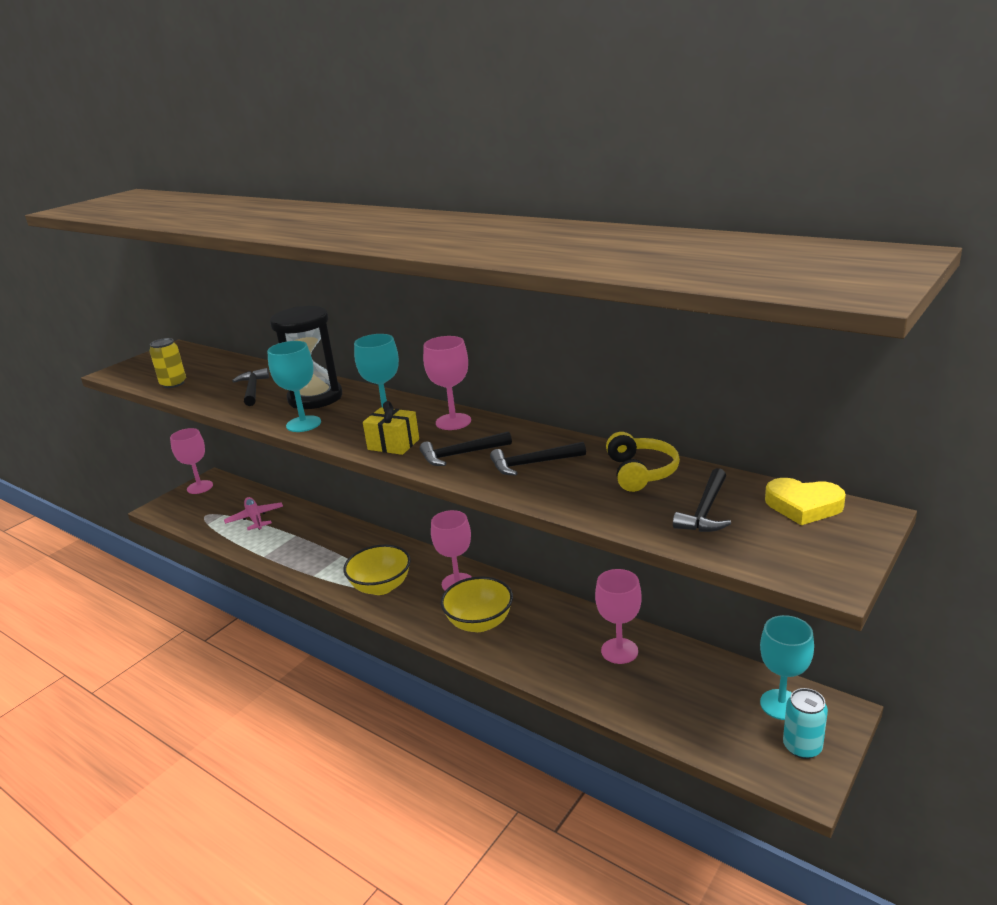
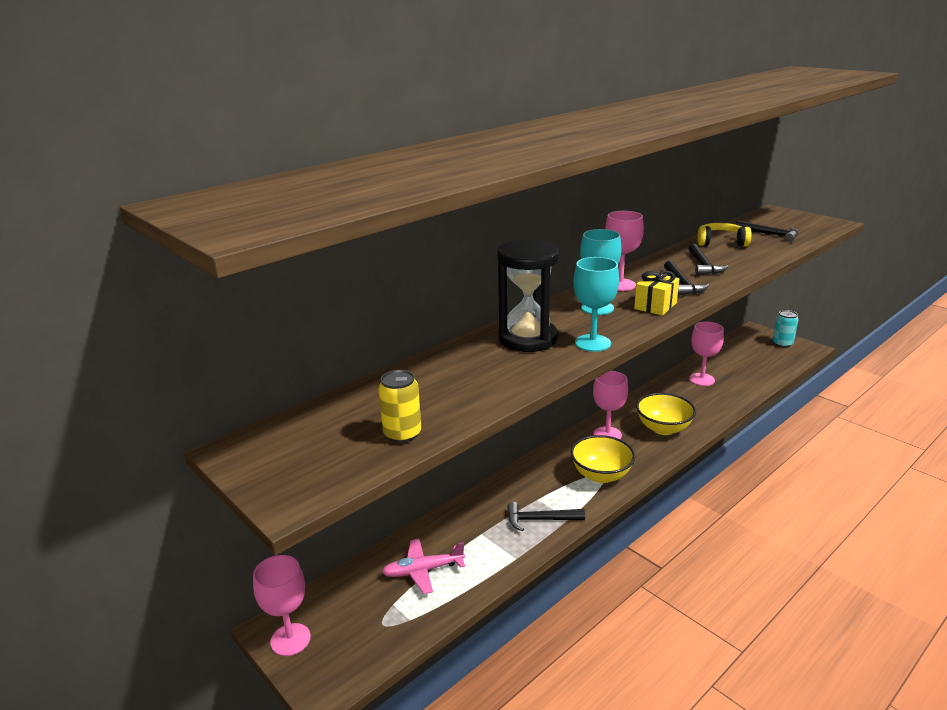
camera: 80 degrees left, 0 degrees up
(253, 389) = (474, 374): black hammer -> black hammer (540, 520)
(781, 704) = (750, 342): turquoise goblet -> none
(803, 506) = (765, 218): yellow heart -> none

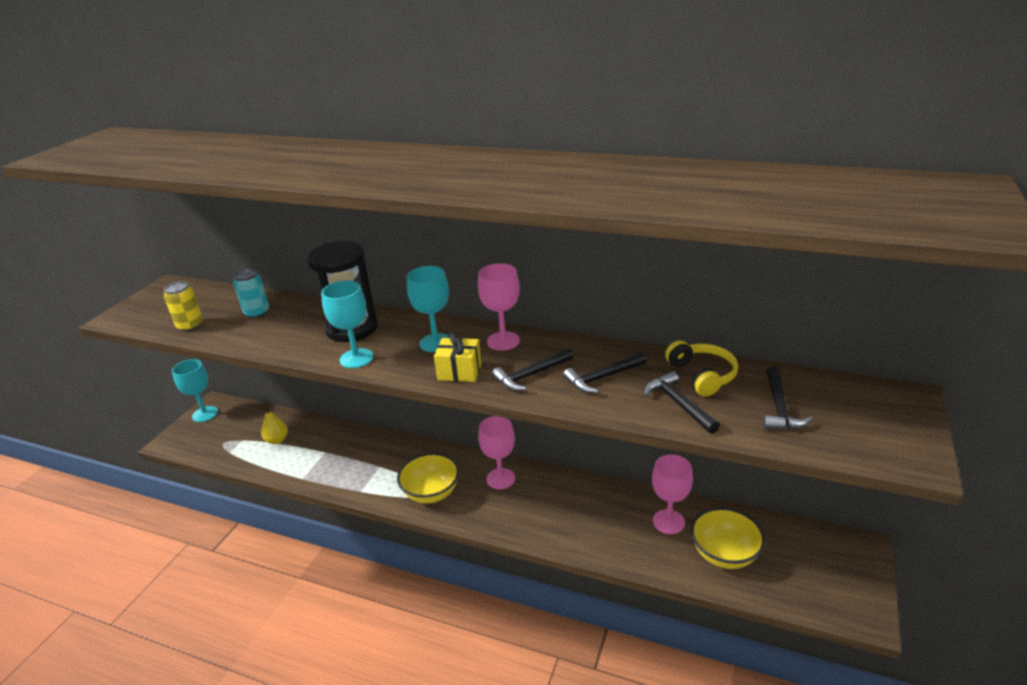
camera: 65 degrees right, 5 degrees up
(290, 639) = (205, 414): pink goblet -> turquoise goblet
(423, 570) = (277, 440): pink plane -> yellow pear
(540, 520) = (353, 476): black hammer -> black hammer (678, 404)
(663, 428) = (537, 514): yellow bowl -> yellow bowl (724, 554)
(782, 344) = (849, 583): turquoise can -> turquoise can (257, 313)

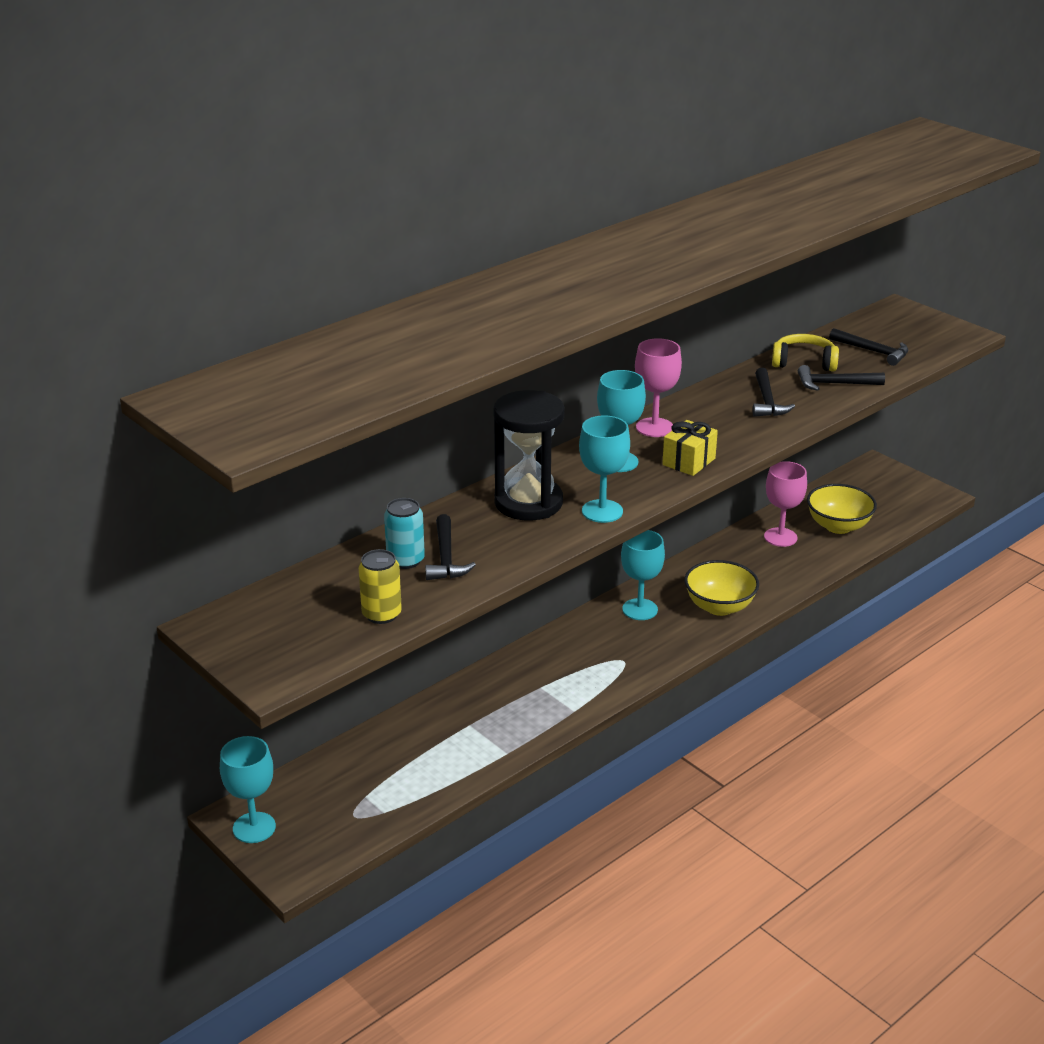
camera: 65 degrees left, 0 degrees up
(277, 440) = (400, 763): yellow pear -> none
(431, 493) = (622, 660): yellow bowl -> yellow bowl (719, 607)
(500, 479) = (640, 609): pink goblet -> turquoise goblet
(531, 375) = (731, 430): black hammer -> black hammer (446, 557)

